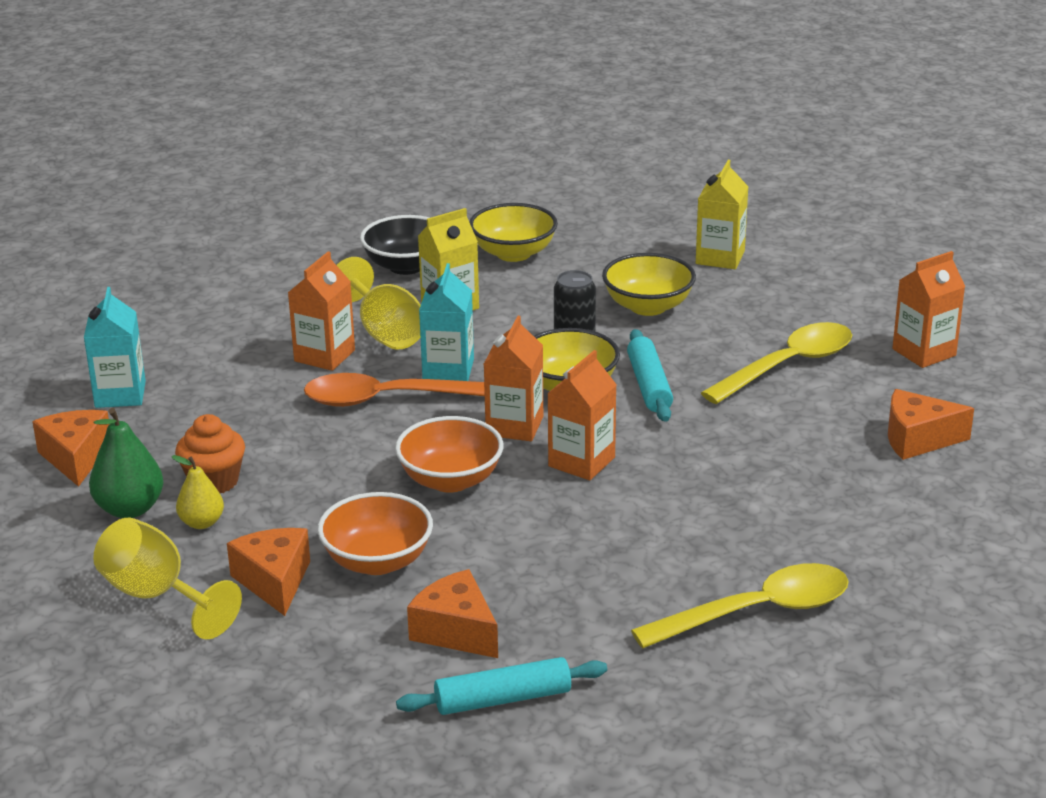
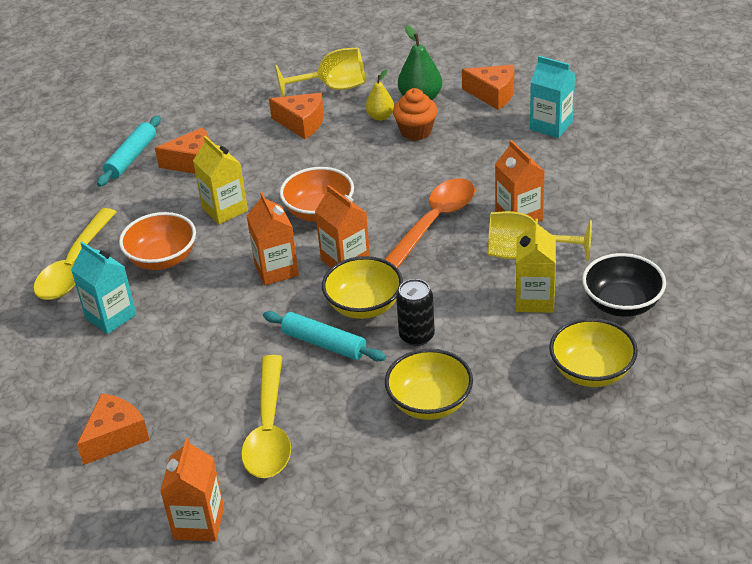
camera: 130 degrees right, 10 degrees up
(377, 561) = (278, 159): orange bowl -> orange bowl (162, 259)
(448, 370) = (444, 261): turquoise carton -> turquoise carton (110, 316)
(720, 257) = (467, 496): yellow carton -> yellow carton (225, 209)

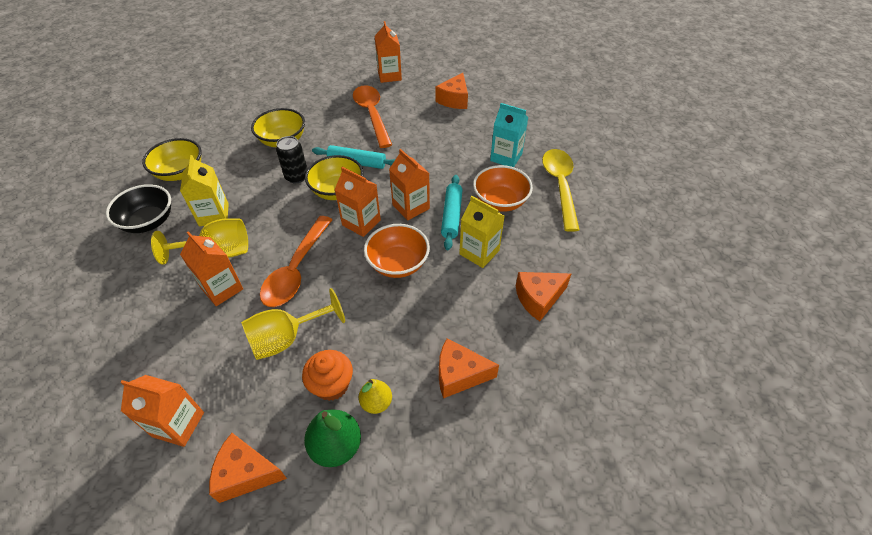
camera: 160 degrees right, 10 degrees up
(131, 157) = (601, 294): turquoise rolling pin -> turquoise rolling pin (452, 216)
(269, 430) = (372, 115): yellow spoon -> orange spoon
(333, 88) = (449, 448): yellow goblet -> yellow goblet (287, 338)
(551, 125) = (178, 424): turquoise carton -> orange carton

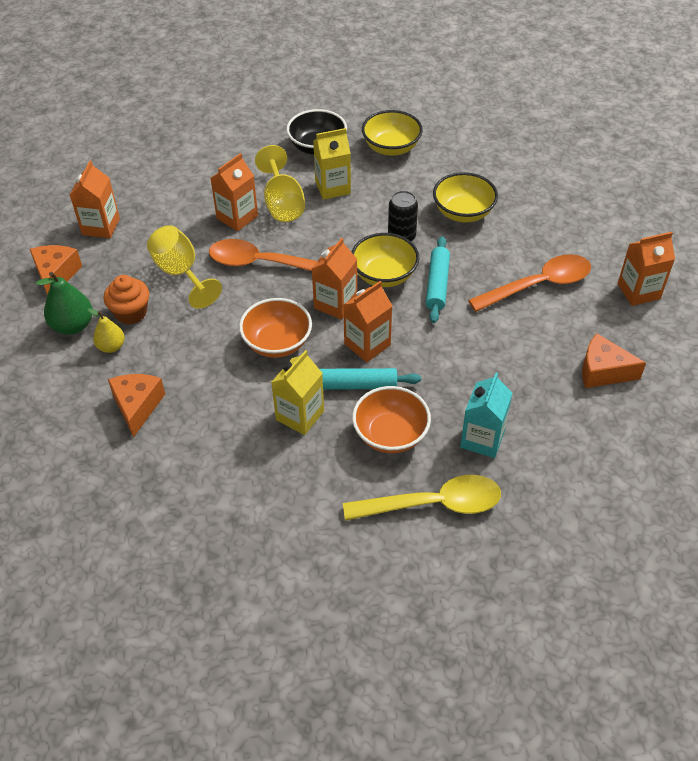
camera: 85 degrees right, 0 degrees up
(538, 298) = (233, 475): orange cheese -> none

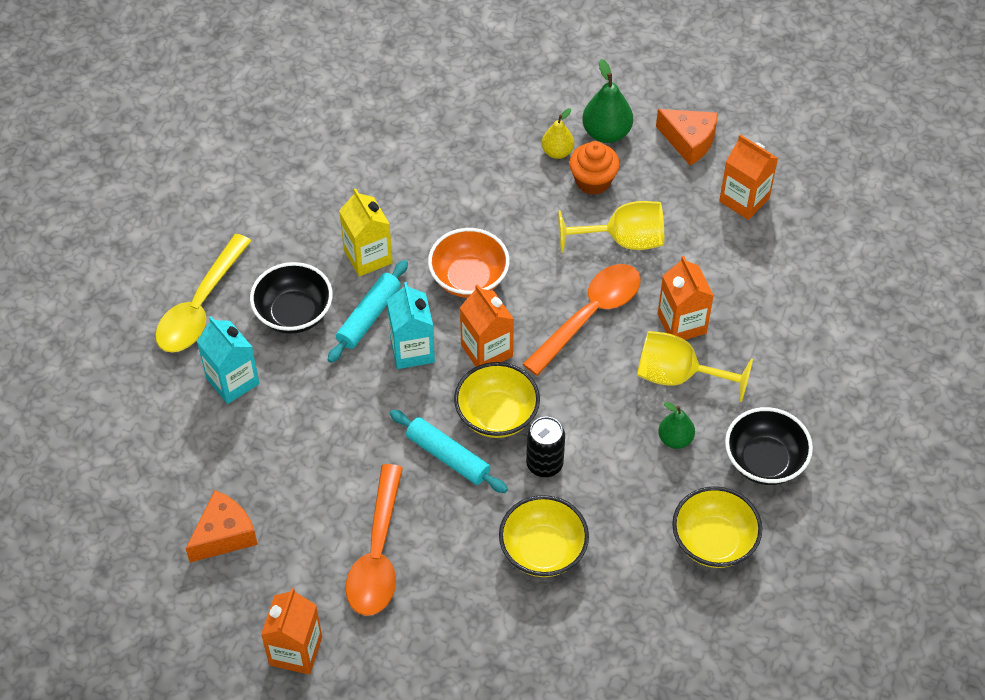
camera: 120 degrees right, 5 degrees up
(137, 406) = (468, 146): orange cheese -> none
(332, 187) = (675, 439): yellow carton -> green pear
(367, 344) = (412, 350): orange carton -> turquoise carton
(390, 434) = (294, 313): orange bowl -> black bowl

